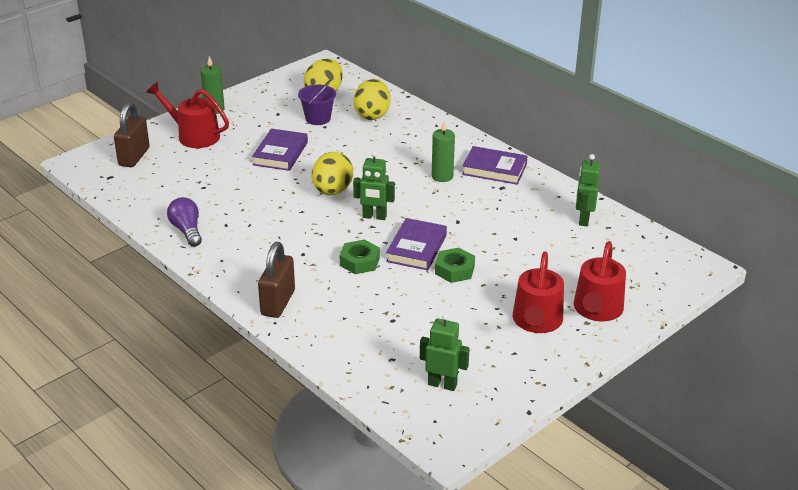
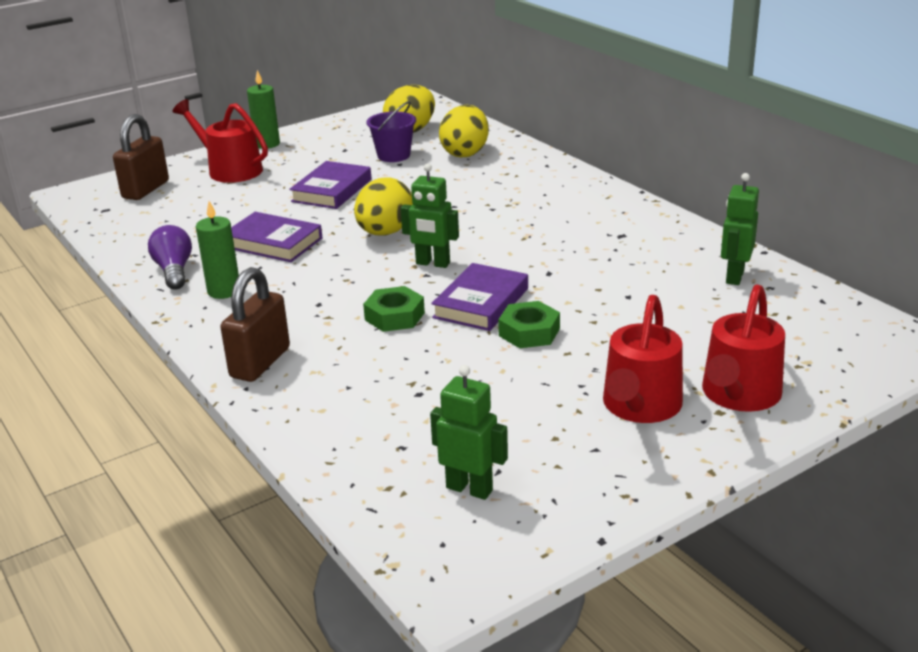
camera: 10 degrees right, 5 degrees down
(442, 176) = (540, 220): green candle -> green candle (224, 291)
(494, 169) = (615, 214): purple book -> purple book (273, 243)

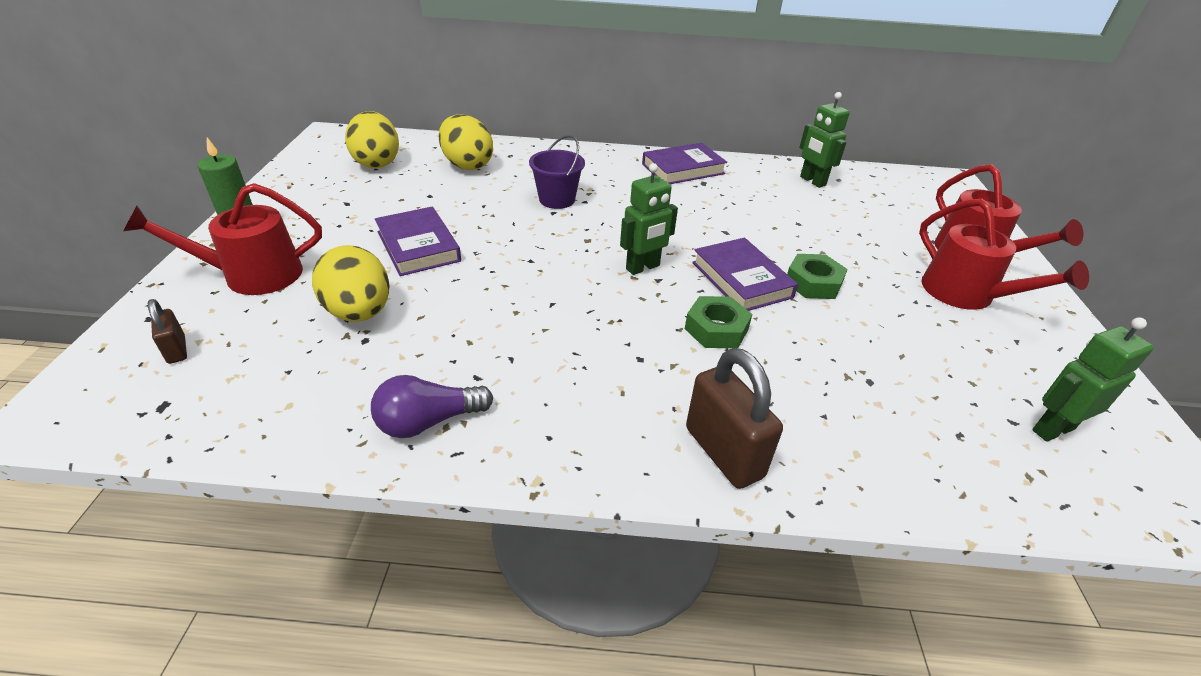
camera: 55 degrees left, 10 degrees up
(145, 189) = (176, 350): brown padlock -> brown padlock, size x0.52
(174, 271) = (428, 421): purple light bulb -> purple light bulb turned 45 degrees counterclockwise
(224, 291) = (531, 406): green candle -> none
(273, 243) = (471, 326): purple book -> purple book (683, 169)
(385, 233) = (551, 261): yellow egg -> yellow egg (359, 312)
(393, 155) = (408, 190): purple bucket -> purple bucket (557, 199)

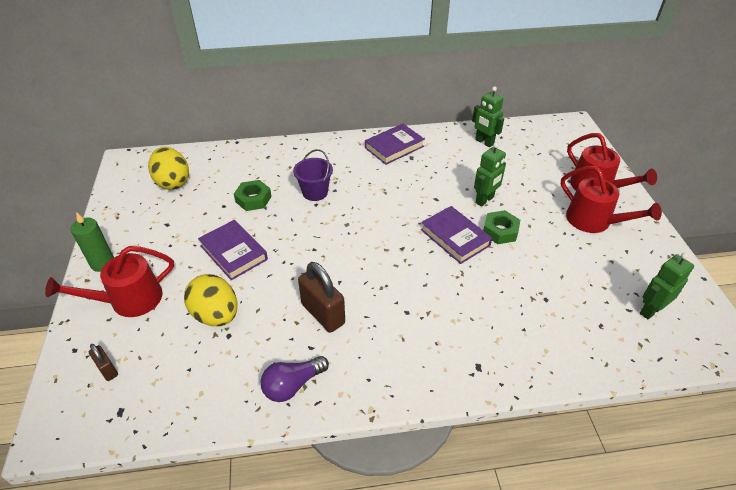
camera: 10 degrees left, 5 degrees up
(467, 165) = (240, 172): yellow egg -> none
(643, 267) = (390, 240): green robot -> green robot (484, 200)
(716, 329) = (448, 280): green nut -> green nut (253, 199)
(723, 452) = (472, 366): brown padlock -> brown padlock (323, 314)

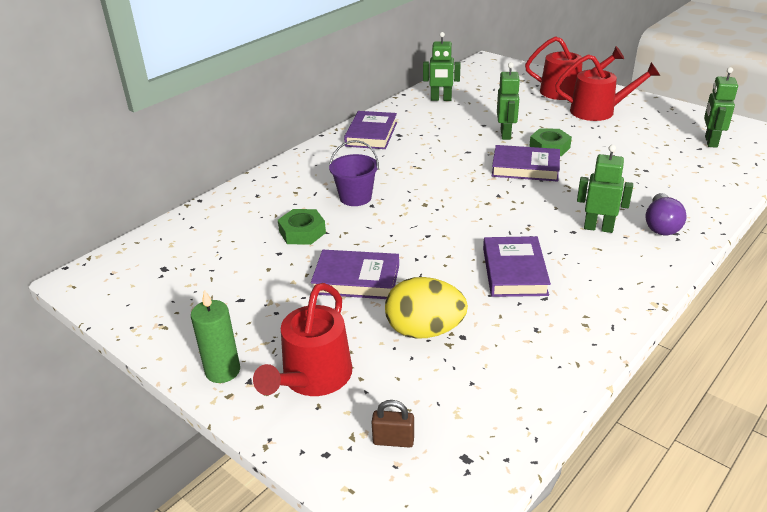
camera: 40 degrees left, 10 degrees down
(173, 182) = (182, 265): yellow egg -> none
(292, 385) = (576, 330): purple light bulb -> purple light bulb (661, 225)
(323, 314) = (514, 271): brown padlock -> purple book
(428, 322) = (598, 228): none -> green robot

